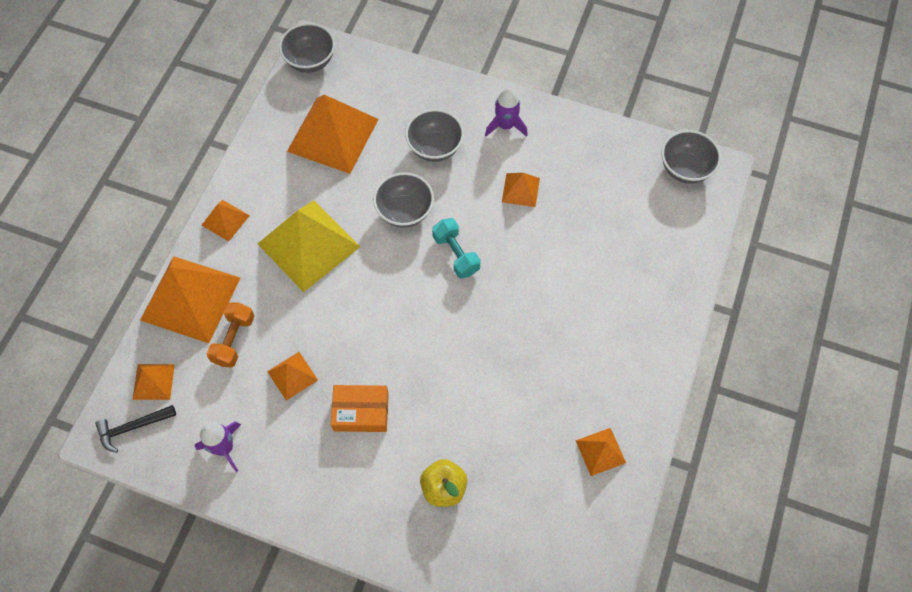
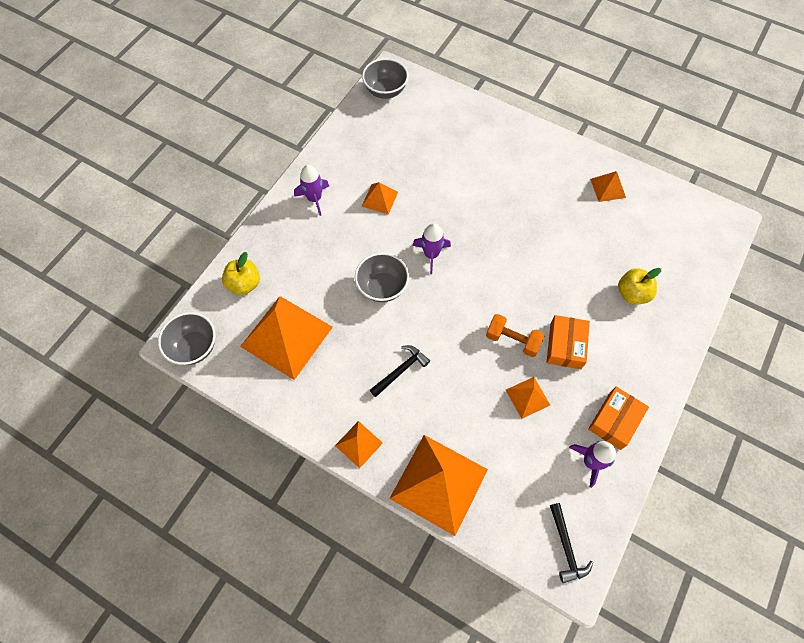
camera: 80 degrees left, 0 degrees up
(153, 381) = (521, 524): orange pyramid -> none
(234, 340) = (487, 445): orange dumbbell -> orange dumbbell (512, 340)
(274, 472) = (614, 420): none -> orange box
(308, 245) = (400, 370): yellow pyramid -> black hammer
(386, 85) = (244, 284): none -> yellow apple
(435, 148) = (323, 255): grey bowl -> none
(456, 254) = (431, 254): turquoise dumbbell -> purple rocket

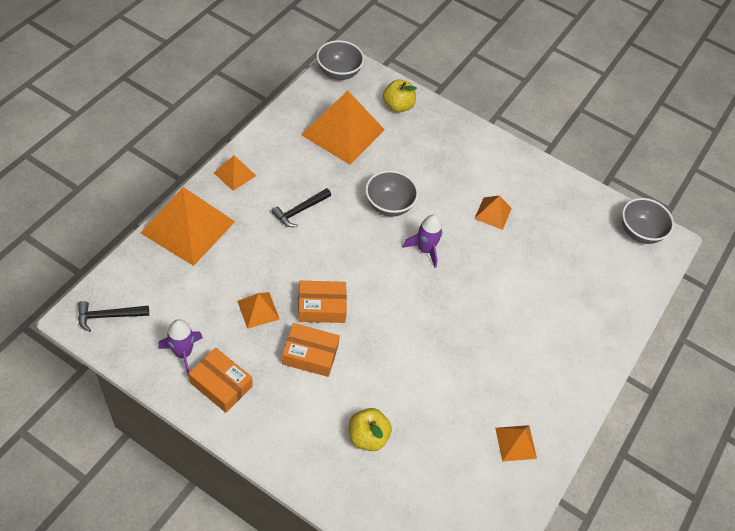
camera: 85 degrees right, 10 degrees down
(314, 198) = (491, 161): purple rocket -> none
(400, 370) = (300, 211): black hammer -> black hammer turned 90 degrees clockwise
(512, 340) = (321, 307): orange dumbbell -> orange box

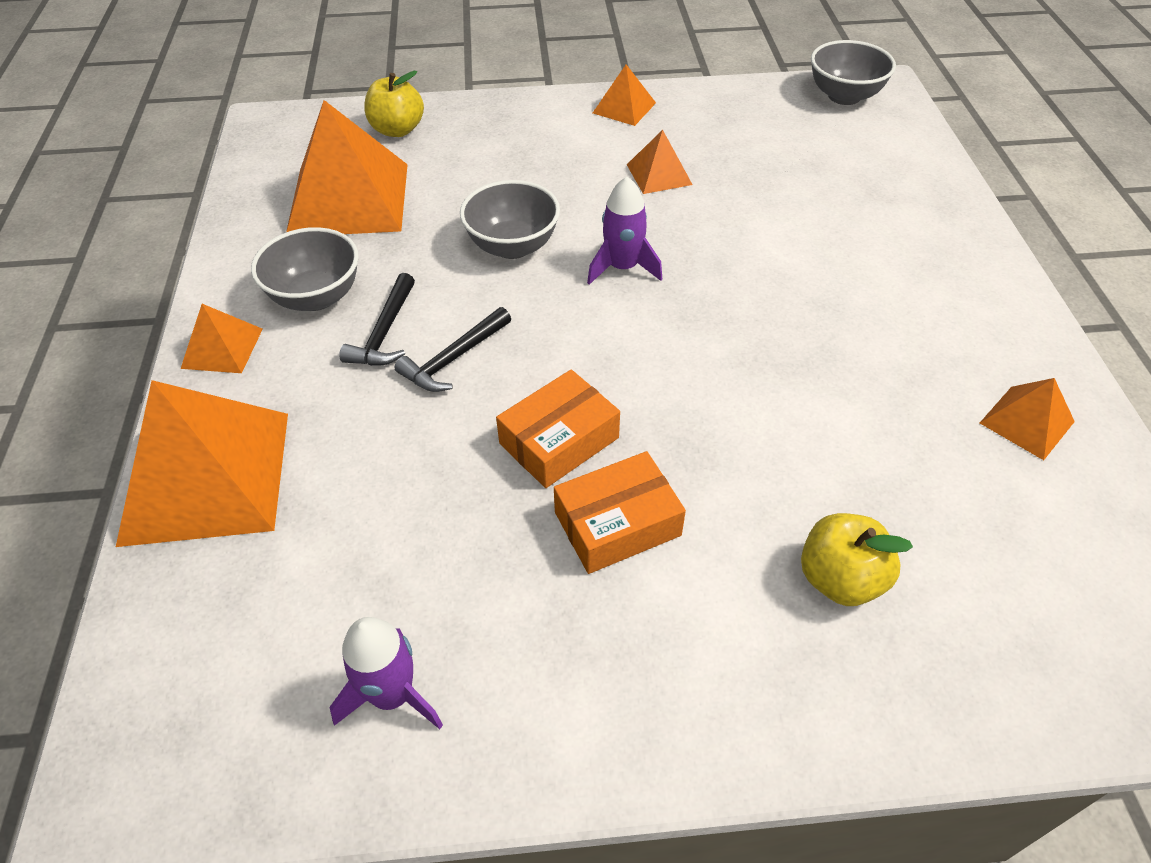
camera: 30 degrees left, 5 degrees down
(108, 316) = (172, 744): black hammer -> black hammer (454, 359)
(221, 384) = (518, 693): orange box -> none
(258, 310) = (461, 518): orange pyramid -> orange pyramid (624, 108)
(339, 73) = (269, 136): grey bowl -> grey bowl (316, 297)

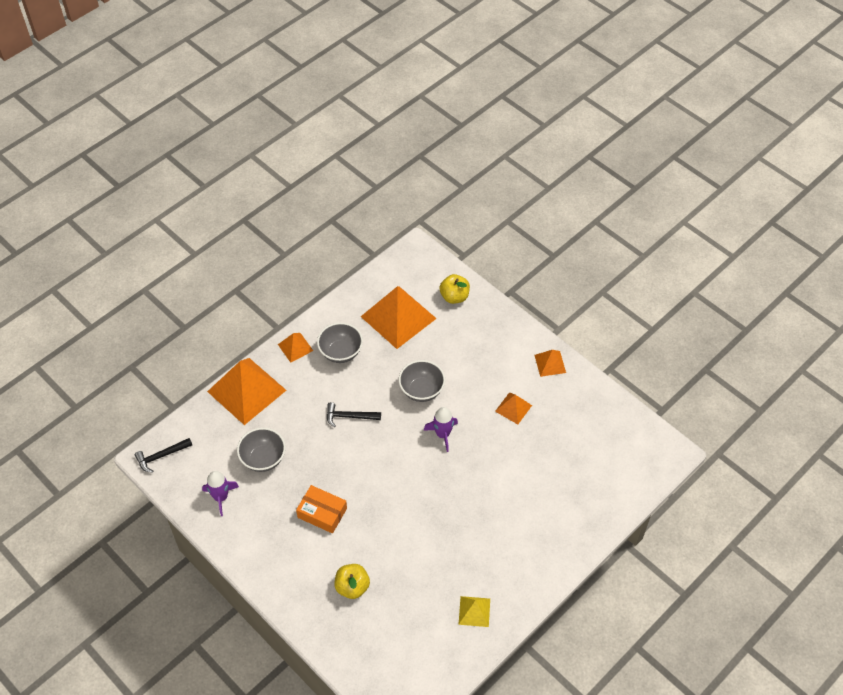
camera: 50 degrees right, 5 degrees up
(385, 332) = (343, 387): black hammer -> black hammer (161, 456)
(559, 441) = (341, 474): orange box -> none
(844, 96) = (646, 442): grey bowl -> grey bowl (263, 459)
(1026, 422) = (474, 611): orange pyramid -> yellow pyramid

